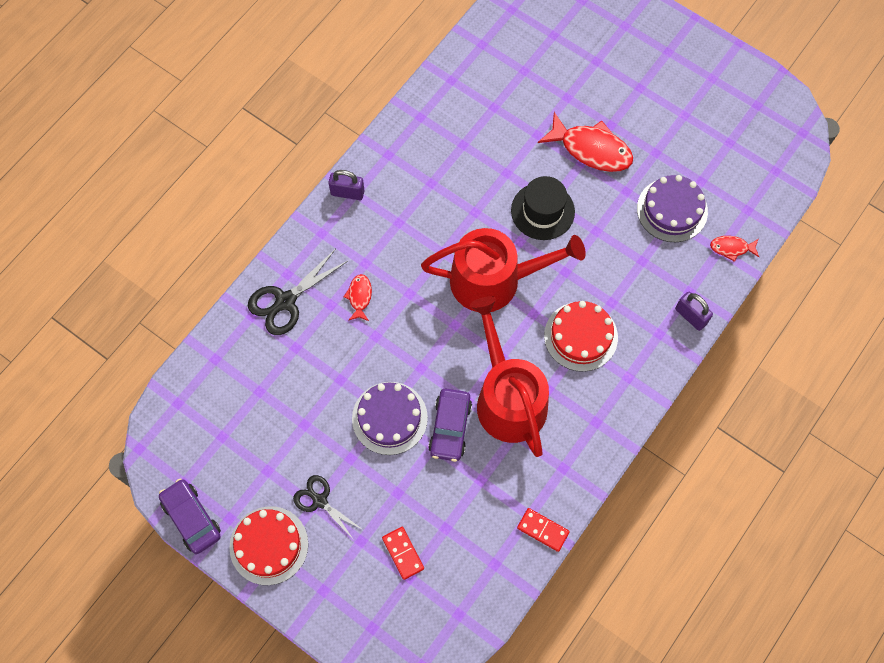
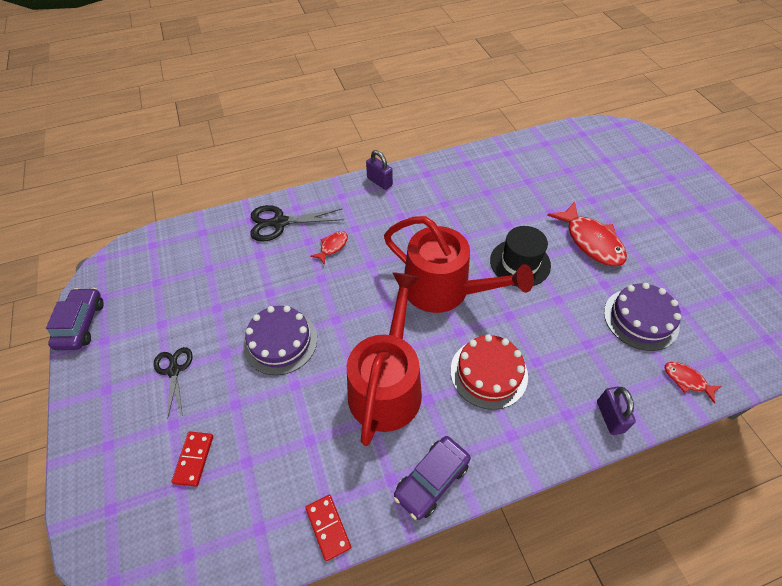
camera: 35 degrees right, 15 degrees down
(269, 545) = (107, 379): red cake -> none
(450, 428) = (320, 379): purple car -> purple car (432, 480)

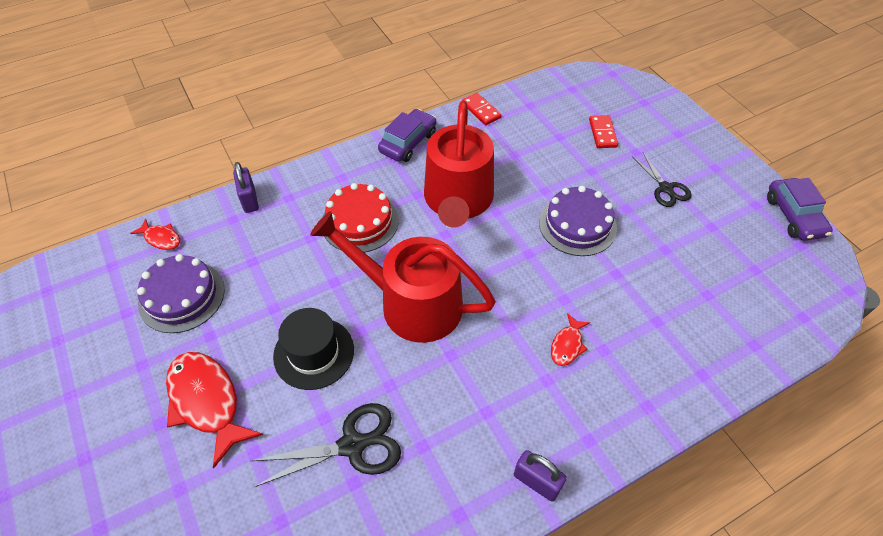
camera: 170 degrees right, 0 degrees up
(280, 223) = (657, 374): black scissors -> black scissors (352, 445)

